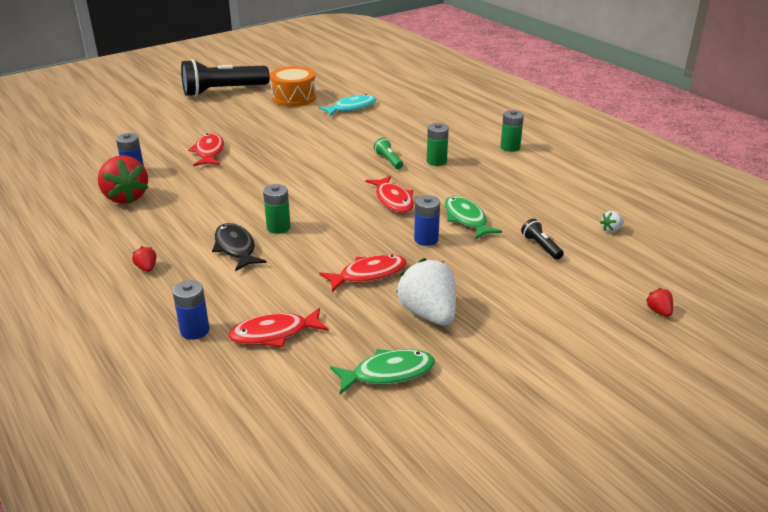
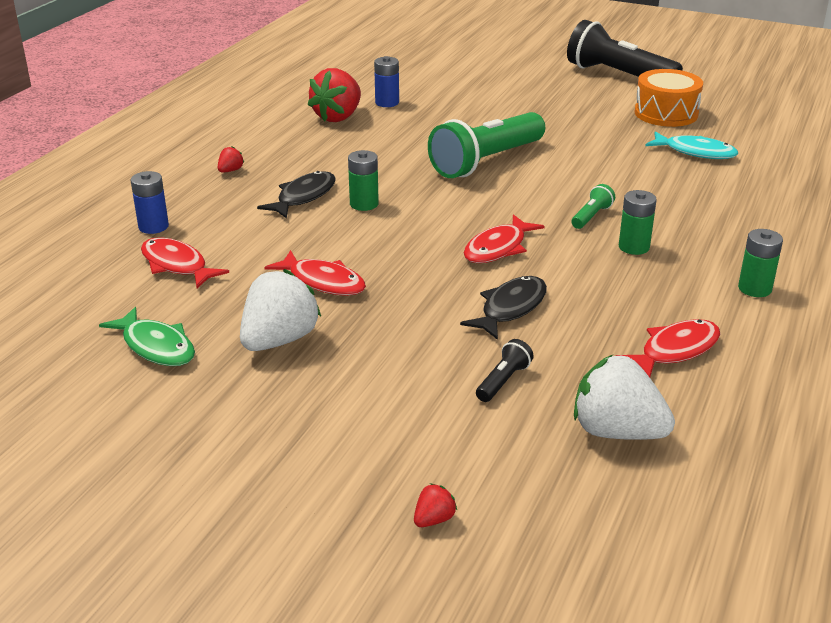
camera: 60 degrees right, 0 degrees up
(209, 152) = (472, 118): red fish -> red fish (675, 350)
(278, 167) = (486, 162): none -> green flashlight
(426, 239) = (432, 295): blue battery -> none
(466, 219) = (510, 308): green fish -> black fish
(611, 230) = (616, 431): white strawberry -> white strawberry, size x2.33

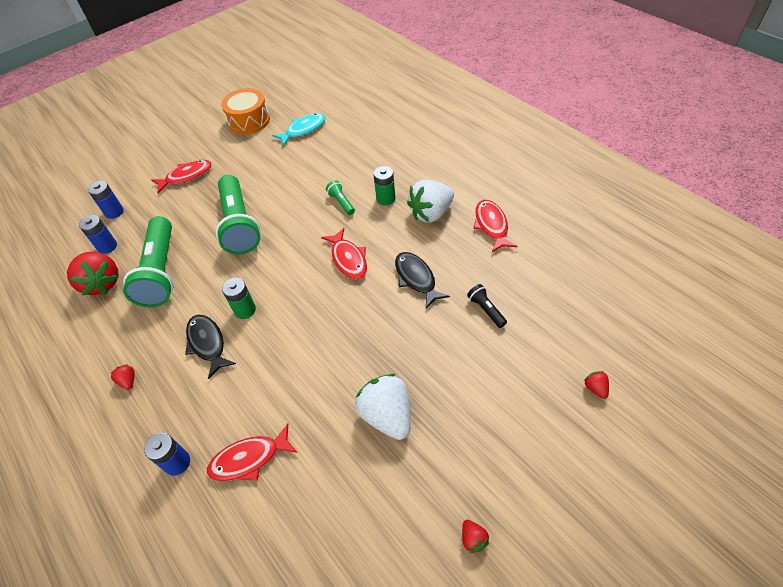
camera: 60 degrees left, 20 degrees up
(143, 447) = (473, 539): none -> red strawberry
(156, 347) = (354, 501): green fish -> none
(323, 282) = (330, 367): red fish -> red fish (186, 176)
(377, 141) = (161, 272): none -> green flashlight
(436, 90) = (114, 212): none -> blue battery
(616, 431) = (549, 278): white strawberry -> white strawberry (431, 213)
(618, 75) = (182, 119): black flashlight -> none
(754, 288) = (453, 171): green battery -> none

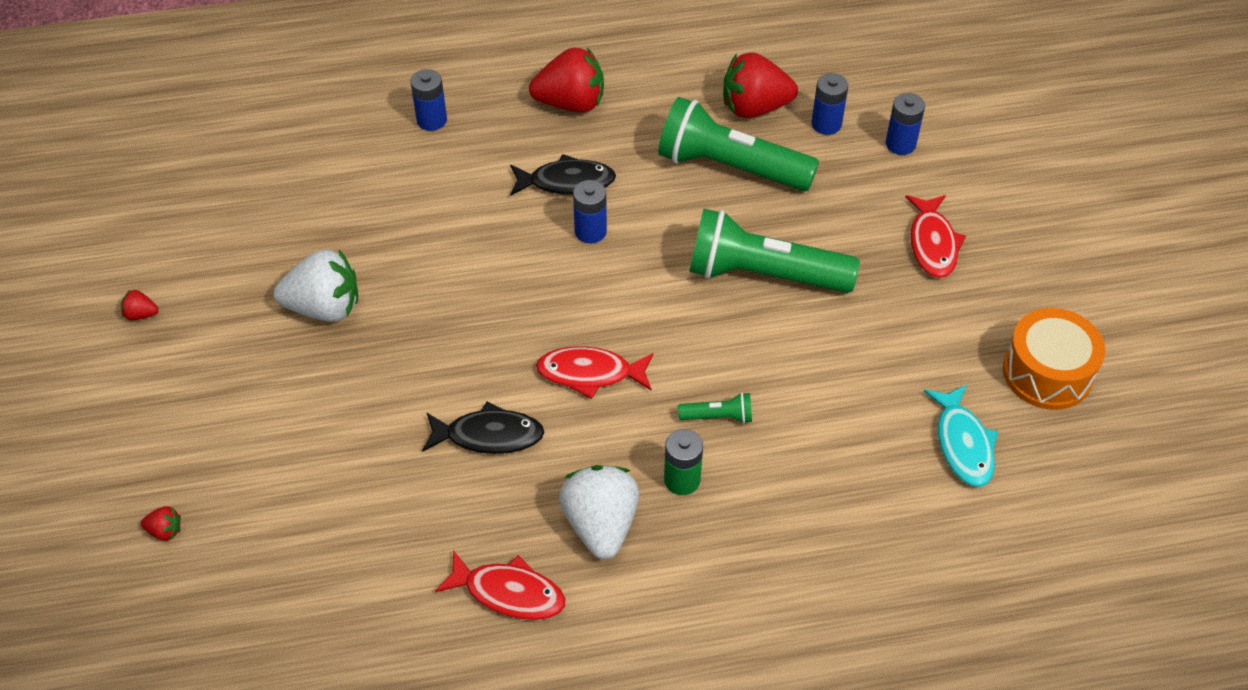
camera: 115 degrees right, 0 degrees up
(128, 381) = (571, 103): red strawberry -> red strawberry, size x2.33
(245, 310) = (590, 231): green battery -> blue battery
(249, 459) = (384, 175): red fish -> none
(486, 310) = (370, 486): black flashlight -> none

